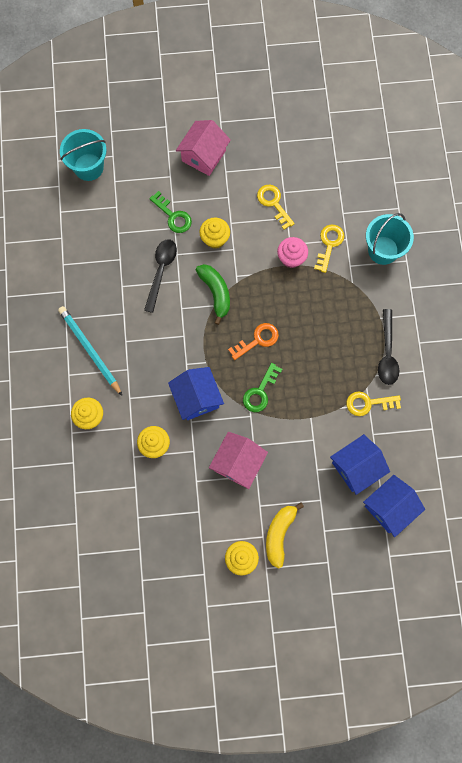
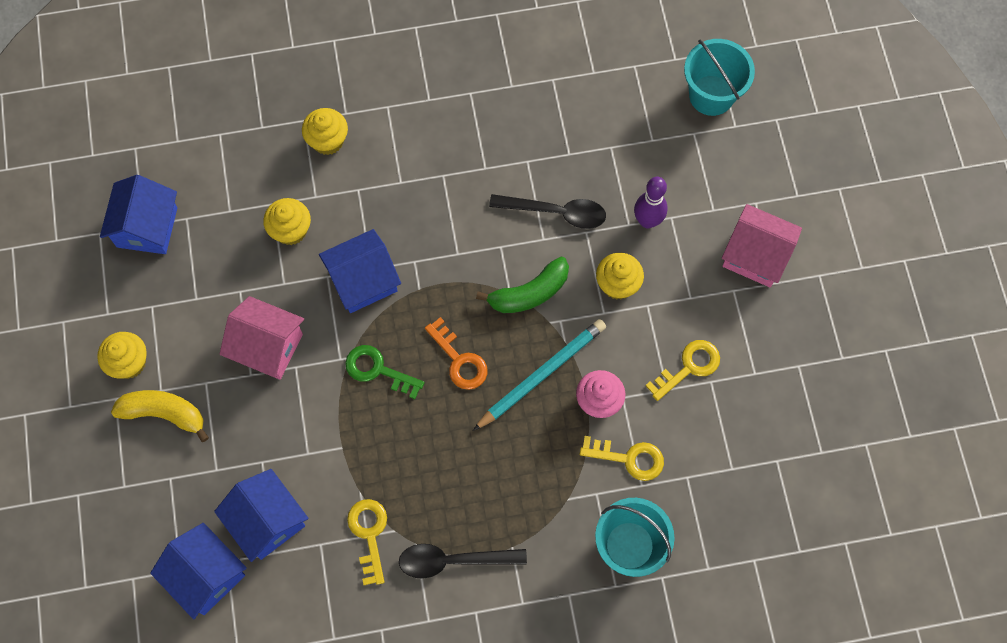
camera: 85 degrees right, 5 degrees down
(90, 350) = (425, 130): turquoise pencil -> turquoise pencil (541, 375)
(141, 545) = (147, 227): none -> blue house
(173, 216) = (647, 221): green key -> purple bowling pin

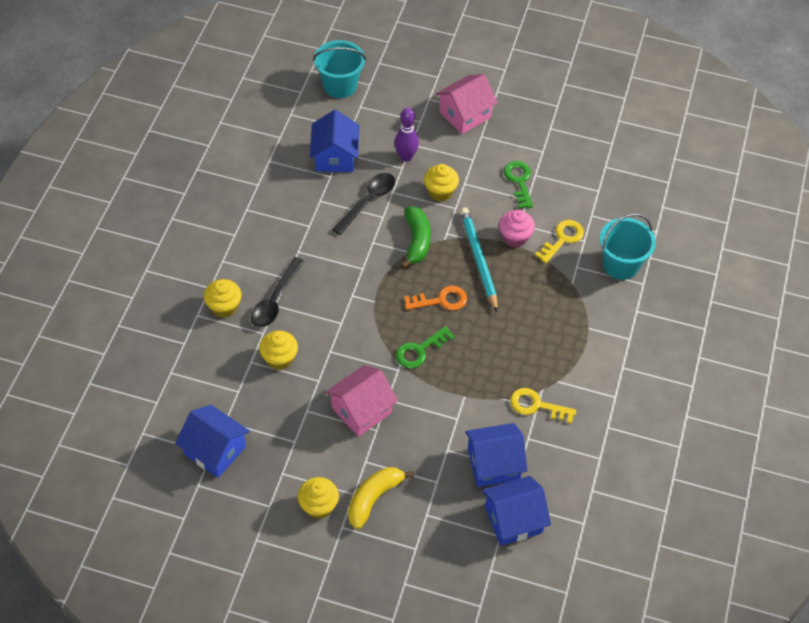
camera: 65 degrees left, 15 degrees down
(363, 281) = (347, 331): blue house -> blue house (335, 157)
(453, 560) = (580, 364): black spoon -> black spoon (275, 300)
(689, 367) = (519, 181): yellow key -> green key

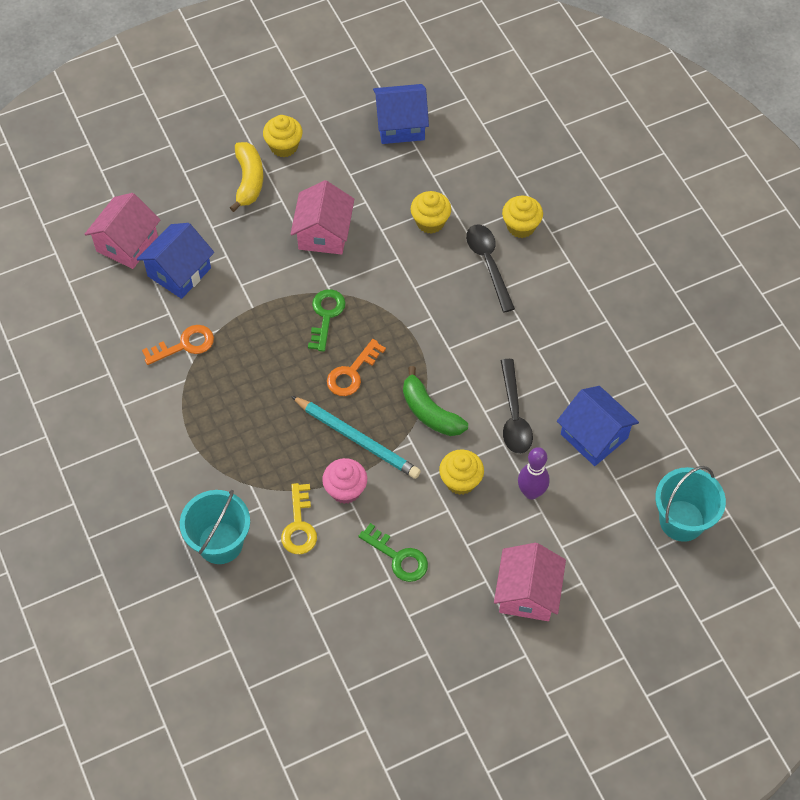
camera: 140 degrees right, 5 degrees up
(513, 520) = (127, 244): blue house -> pink house
(536, 405) = (185, 345): yellow key -> orange key

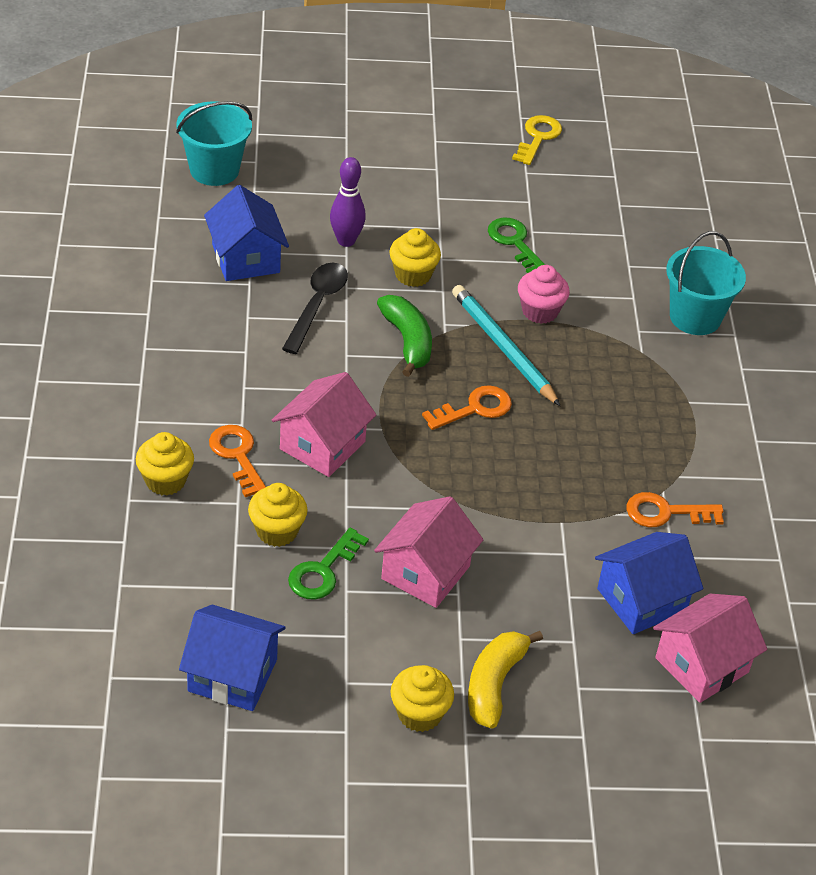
camera: 160 degrees left, 15 degrees down
(299, 526) = (604, 301): yellow key -> yellow key (538, 137)
(326, 315) = (473, 478): green key -> green key (323, 571)
(488, 264) = (237, 455): black spoon -> orange key
(527, 593) = (404, 176): pink house -> pink house (322, 445)

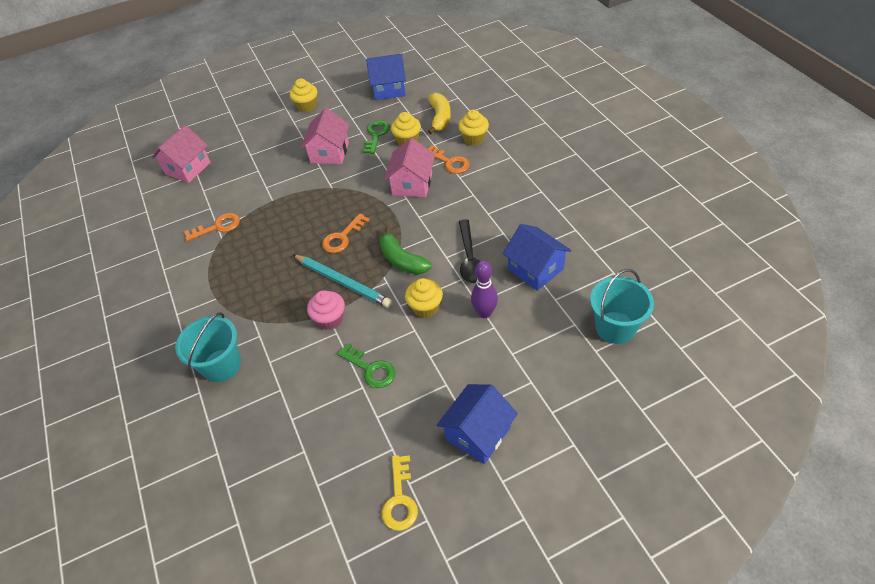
camera: 165 degrees right, 5 degrees up
(494, 684) = (280, 126): yellow banana -> yellow banana (440, 118)
(641, 600) = (222, 182): blue house -> blue house (478, 433)

